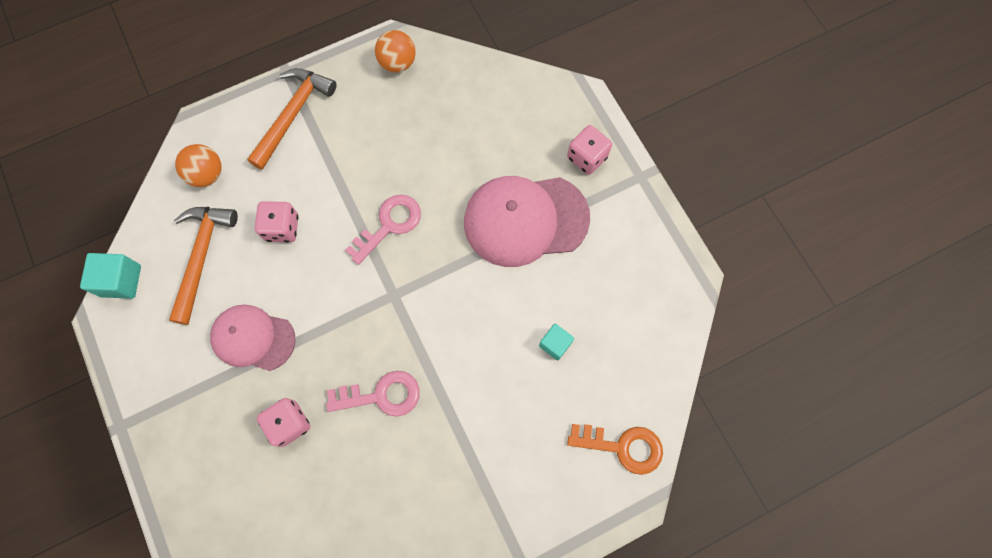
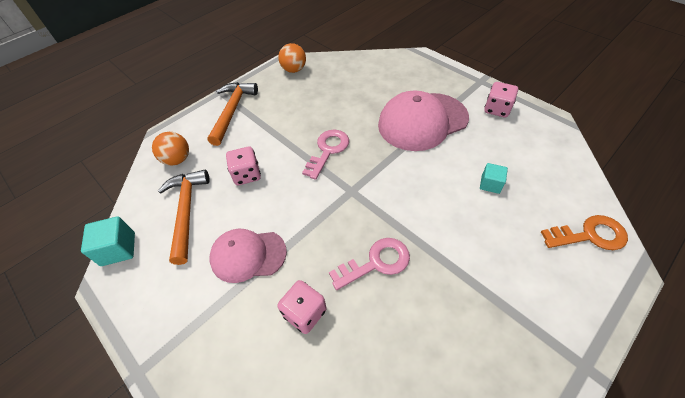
camera: 15 degrees left, 20 degrees down
(587, 157) = (441, 81): pink dice -> pink dice (497, 109)

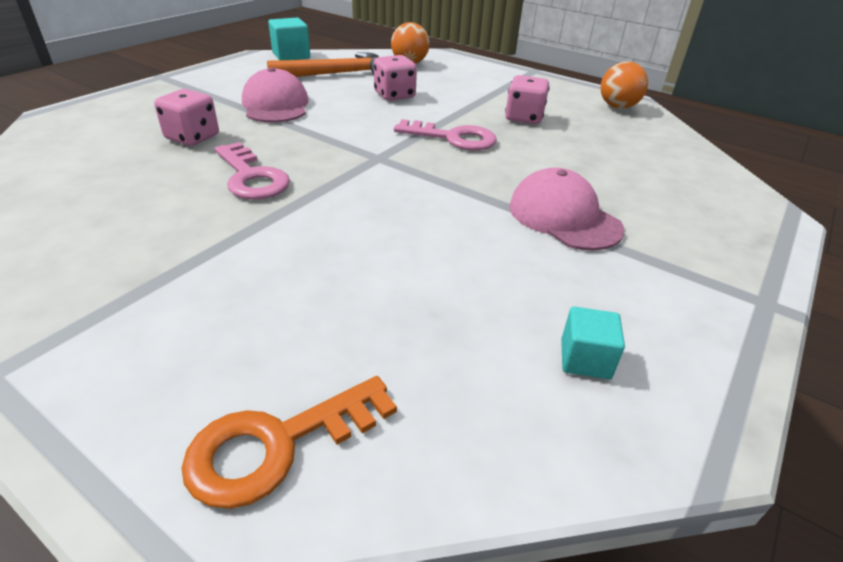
camera: 75 degrees right, 15 degrees down
(232, 111) = (501, 79): orange hammer -> none
(422, 121) = (564, 217): pink cap -> pink cap, size x0.64
(490, 184) = (416, 292): turquoise cube -> turquoise cube (585, 359)
(497, 109) = (670, 321): pink dice -> pink dice (524, 118)
(589, 235) = (277, 444): orange key -> orange key turned 75 degrees clockwise

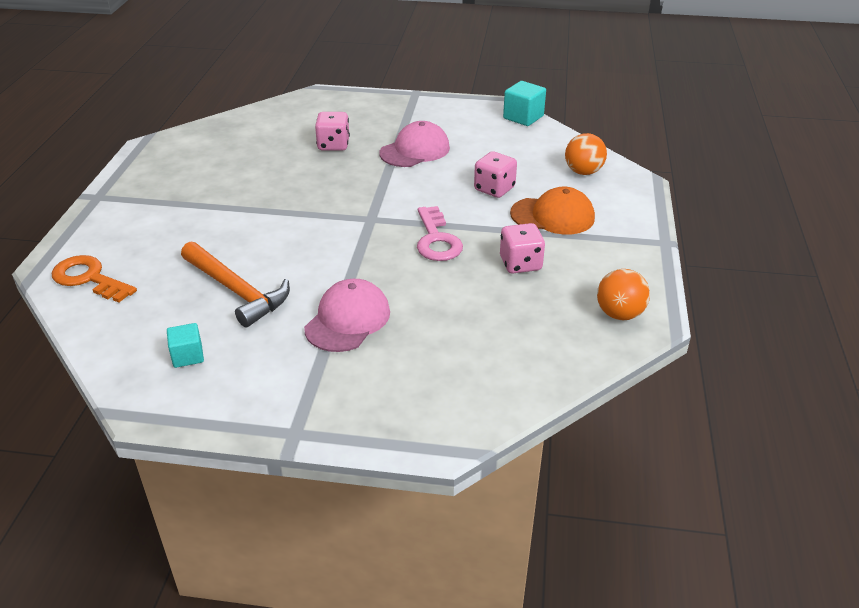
camera: 65 degrees right, 0 degrees up
(251, 177) = (300, 185): pink key -> none
(336, 74) = (507, 149): orange hammer -> orange hammer (236, 290)
(463, 89) = (552, 216): none -> orange cap

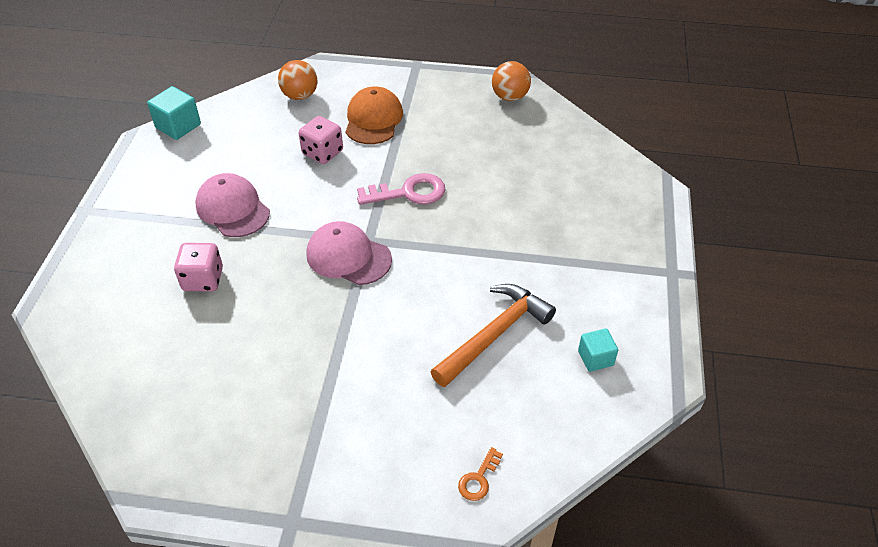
camera: 90 degrees left, 10 degrees up
(89, 278) = (478, 479): orange key -> orange key, size x0.53
(348, 320) = (531, 248): pink cap -> pink cap (348, 256)
(520, 264) = (446, 142): pink dice -> none

